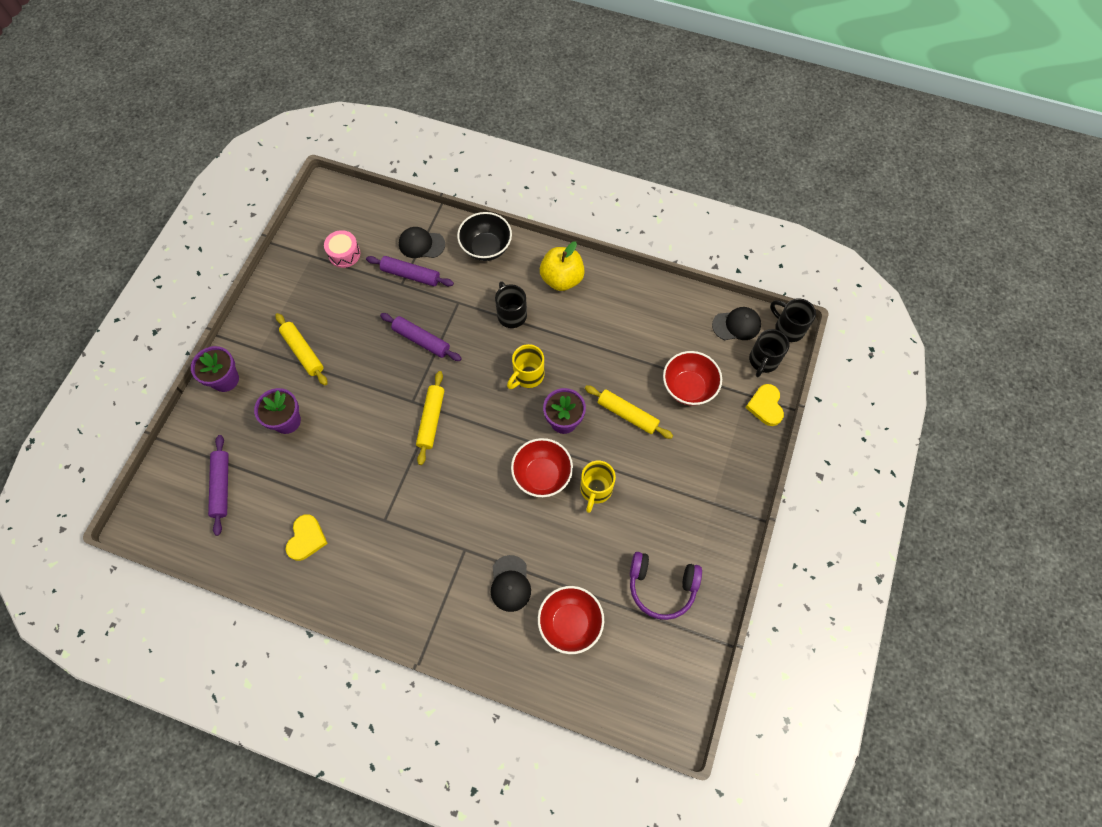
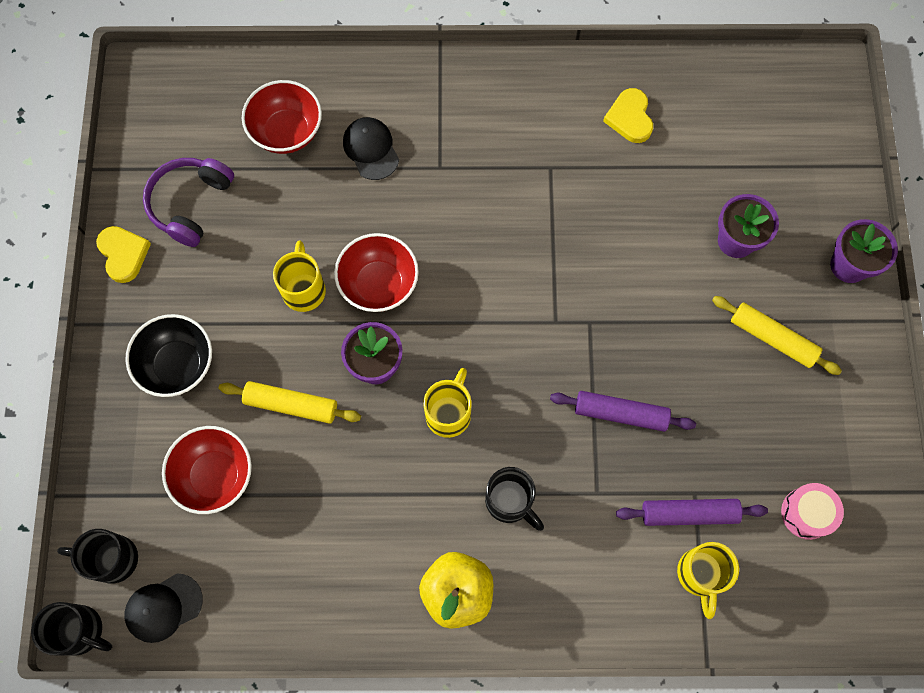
camera: 160 degrees right, 5 degrees up
(221, 486) = (764, 139): purple rolling pin -> none
(421, 244) = (700, 575): black cap -> yellow mug
(431, 420) = (552, 306): yellow rolling pin -> none
(486, 248) = (597, 606): black bowl -> black bowl (178, 365)
(661, 587) = (190, 204): purple headphones -> purple headphones turned 60 degrees counterclockwise
(763, 361) = (112, 559): black mug -> black mug turned 90 degrees counterclockwise
(765, 406) = (98, 486): yellow heart -> yellow heart (123, 254)

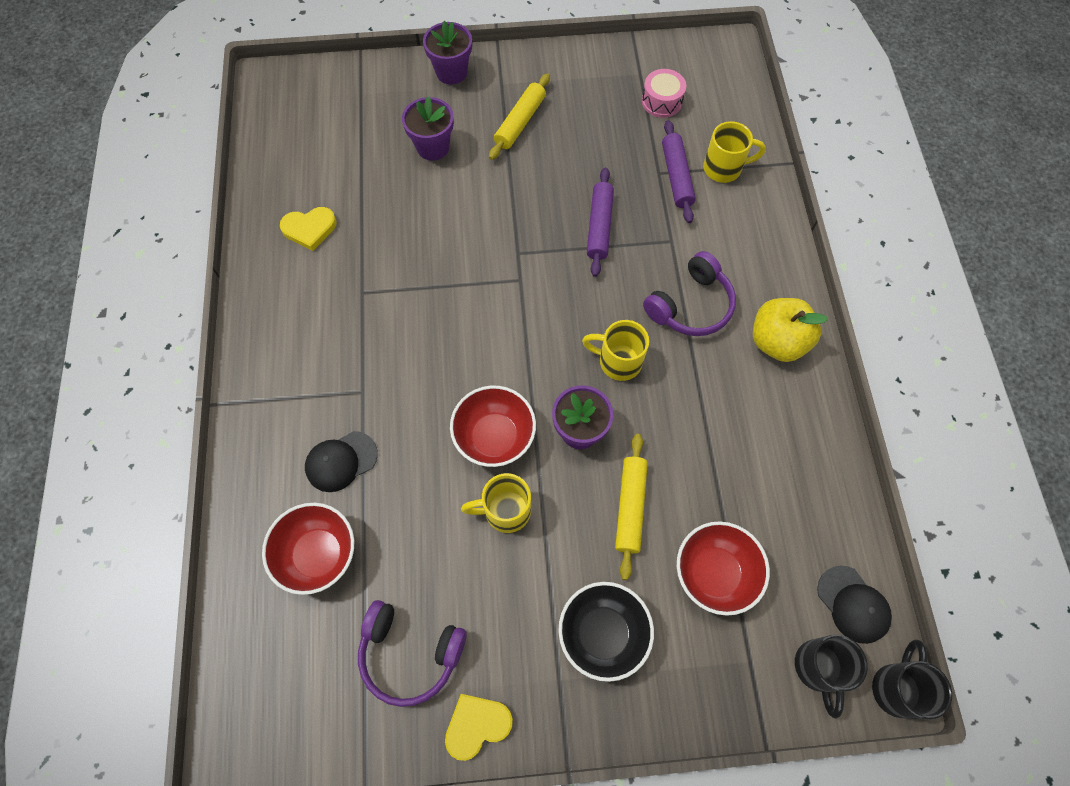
camera: 95 degrees left, 5 degrees down
(510, 501) = (691, 306): black mug -> purple headphones

